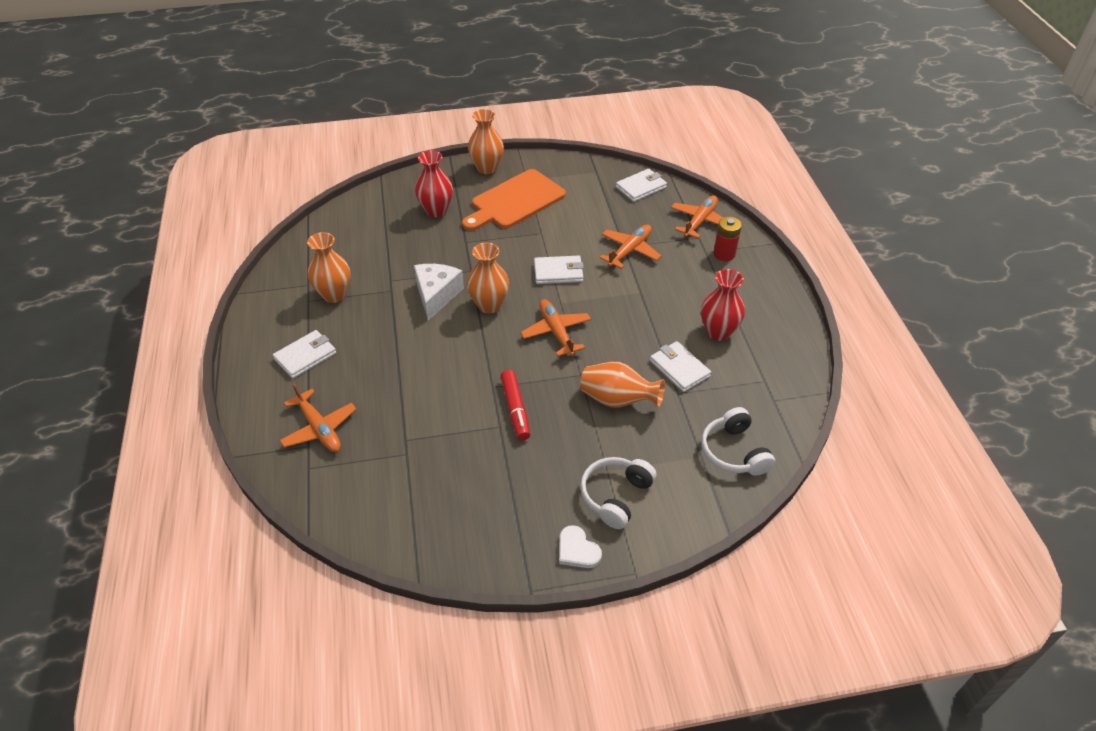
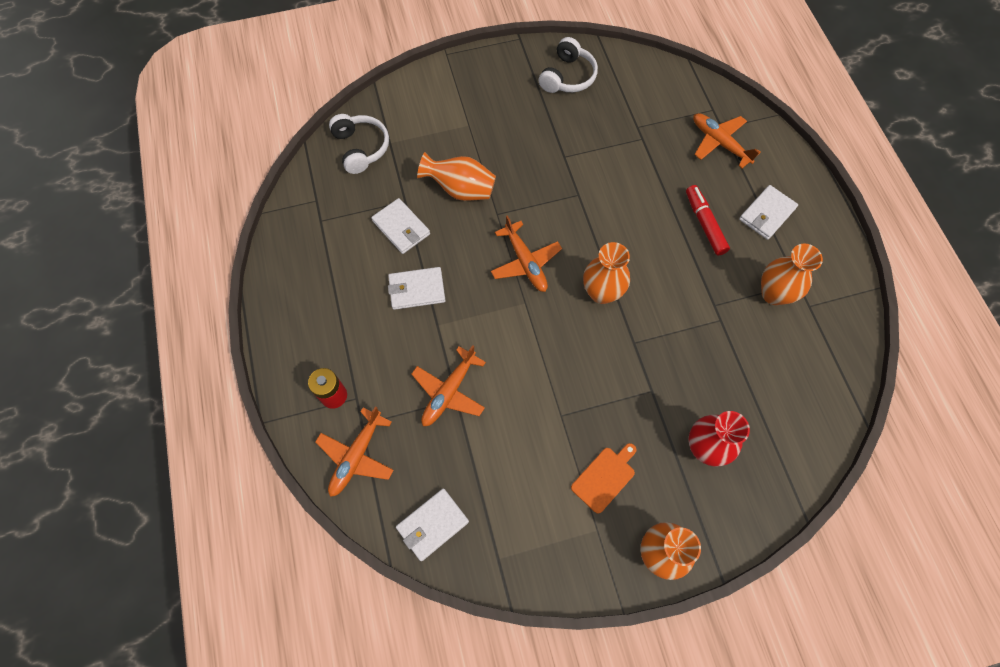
camera: 175 degrees right, 20 degrees up
(436, 295) = (662, 302): white cheese -> none
(515, 201) = (604, 477): orange cutting board -> orange cutting board, size x0.51
(515, 409) = (553, 173): red marker -> red marker (704, 223)
(558, 272) = (532, 348): white wallet -> white wallet (417, 290)
(577, 550) = (488, 65): white heart -> none
(615, 496) = (461, 105): white headphones -> white headphones (568, 77)
(718, 332) = (357, 275): red vase -> none

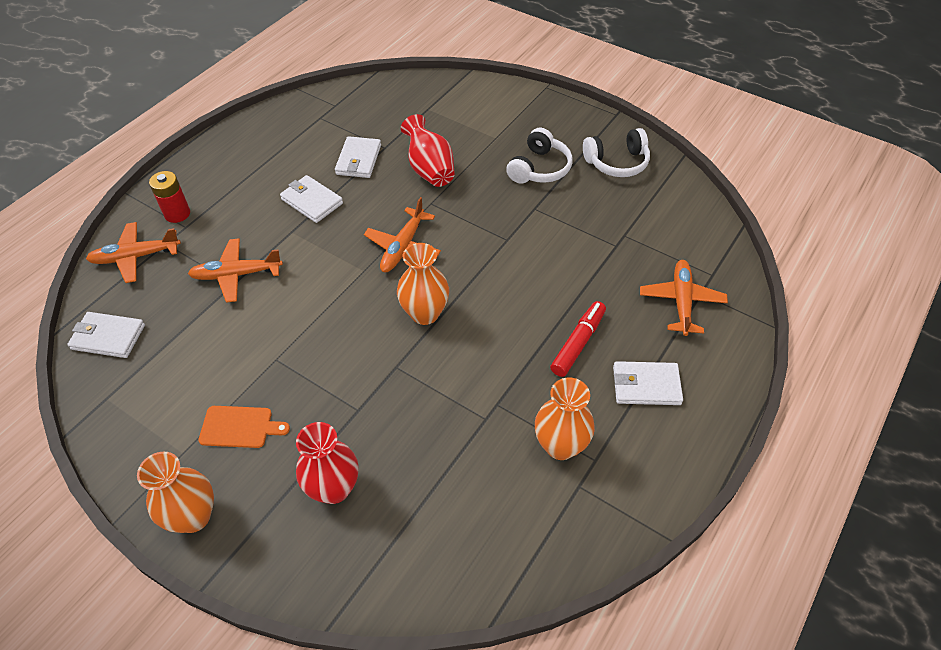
camera: 50 degrees right, 15 degrees down
(361, 148) = (405, 98): white headphones -> white headphones (539, 168)
(460, 189) = (430, 169): orange vase -> red vase

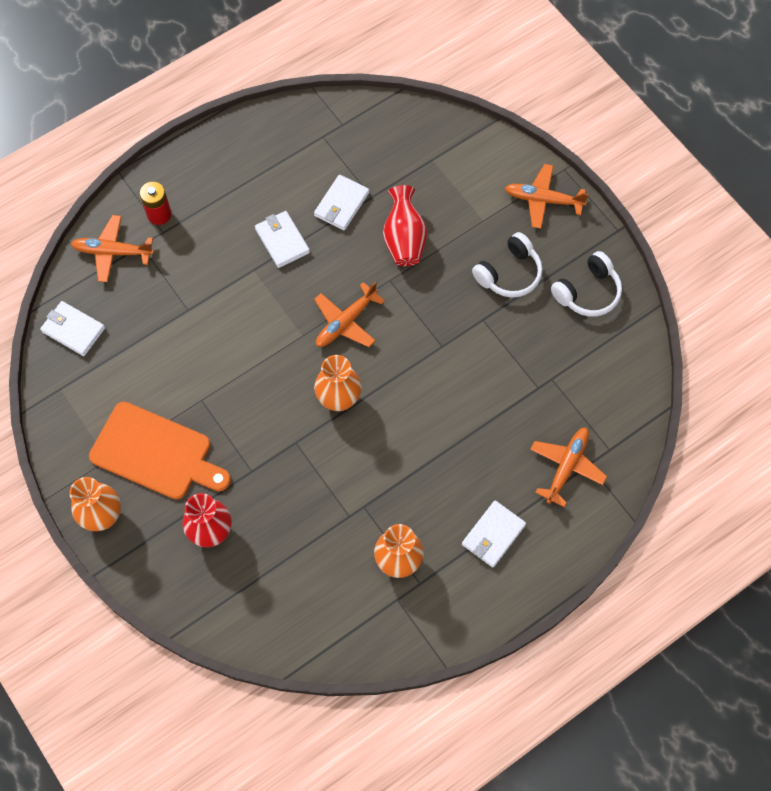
camera: 20 degrees right, 15 degrees up
(237, 275) = (193, 302): orange plane -> orange plane (543, 200)
(239, 427) = (156, 453): orange cutting board -> orange cutting board, size x1.95
(578, 343) = (456, 475): red marker -> none
(617, 163) = (588, 292): white headphones -> white headphones turned 45 degrees counterclockwise
(646, 385) = (493, 535): white wallet -> white wallet turned 75 degrees counterclockwise

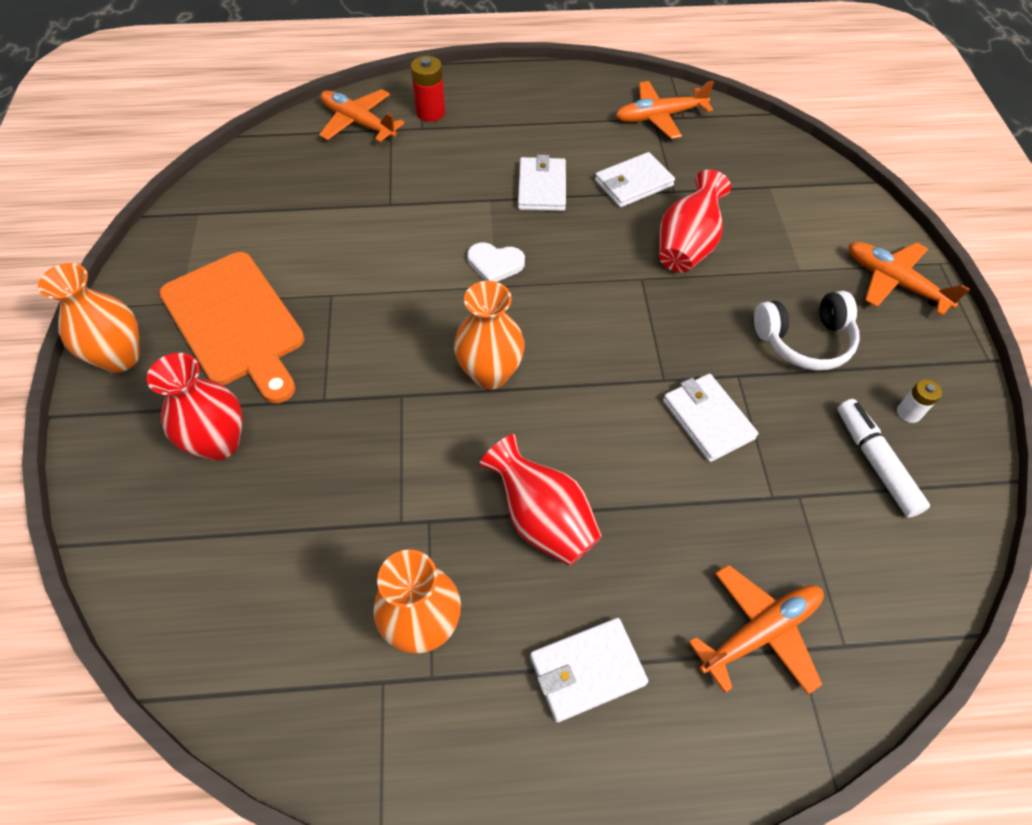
camera: 30 degrees right, 10 degrees down
(73, 330) = (260, 169): white wallet -> white wallet (707, 419)
(291, 319) = (495, 264): none -> white heart
(346, 322) = (558, 296): orange plane -> orange plane (660, 117)
(424, 470) = (542, 519): none -> red vase
(582, 335) = (875, 462): none -> white marker
(588, 292) = (908, 412): white headphones -> white battery

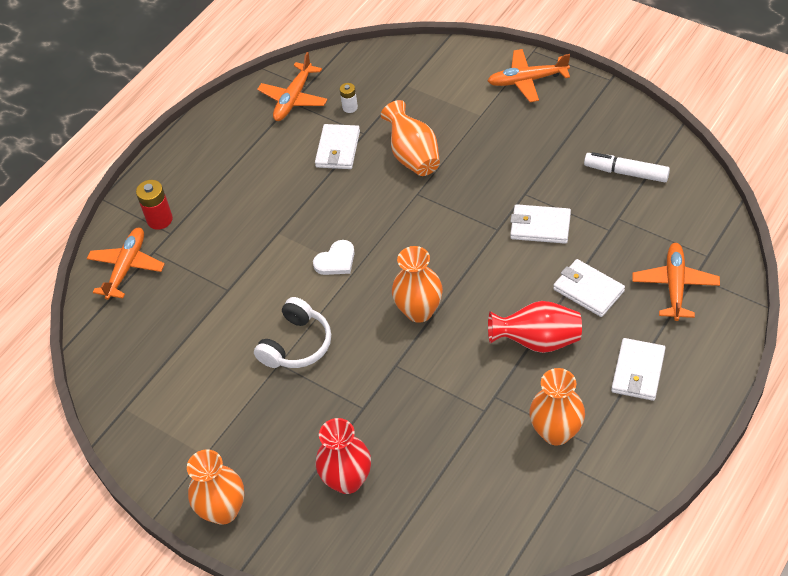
camera: 45 degrees left, 5 degrees down
(235, 322) = (253, 429): orange cutting board -> none
(358, 123) = (126, 268): orange plane -> orange plane turned 120 degrees clockwise
(542, 187) = (294, 198): white wallet -> white wallet (588, 290)
(686, 246) = (413, 156): red vase -> orange vase
(804, 340) = (528, 148): white headphones -> white headphones (297, 345)
(908, 412) = (610, 137): white battery -> white battery (350, 107)

